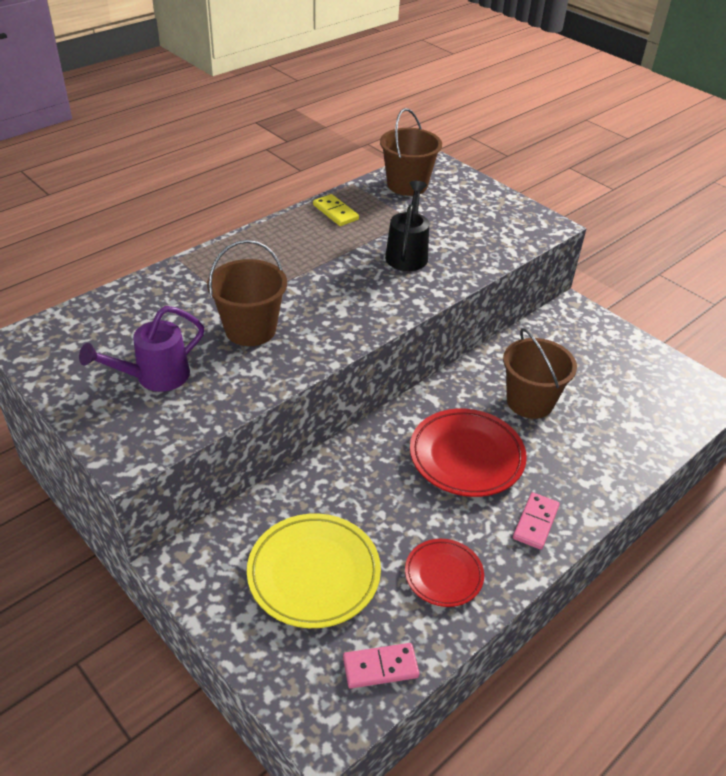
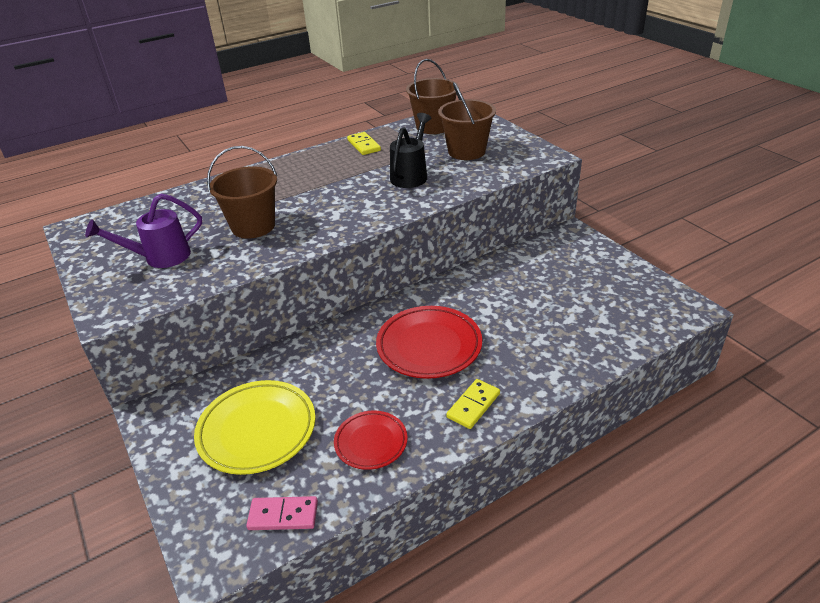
camera: 15 degrees right, 5 degrees down
(530, 401) = (504, 305): brown bucket -> brown bucket (466, 151)
(535, 522) = (473, 405): pink domino -> yellow domino

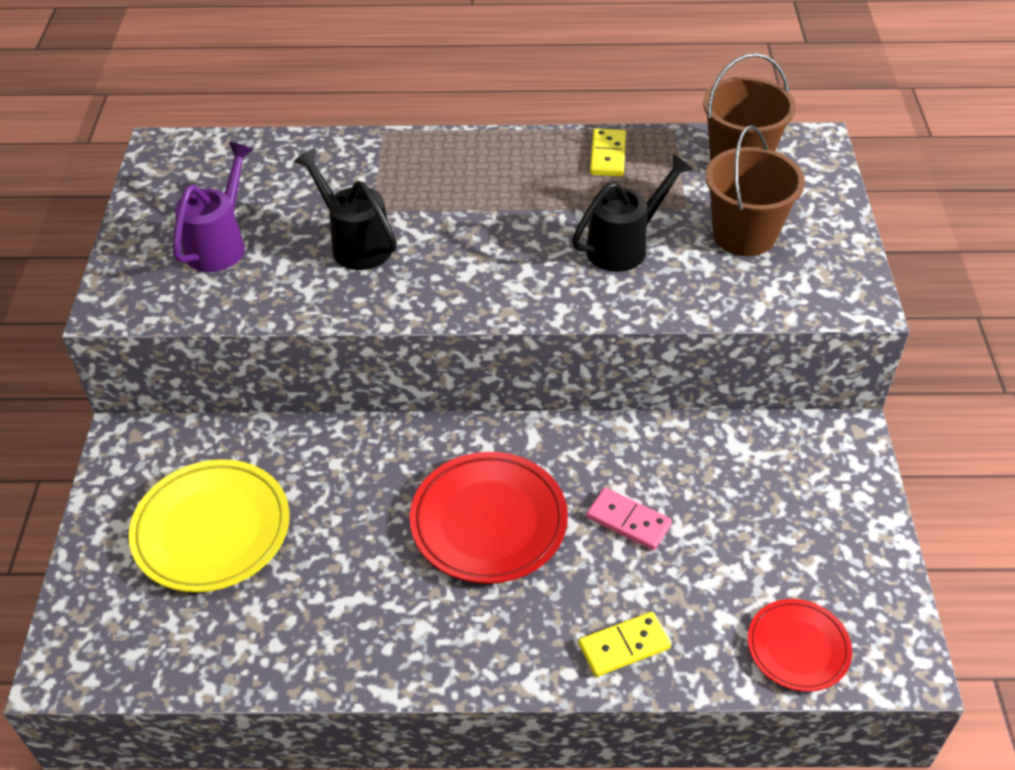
camera: 30 degrees right, 10 degrees up
(160, 257) = (220, 244): purple watering can -> purple watering can turned 105 degrees clockwise
(253, 226) = (355, 244): brown bucket -> black watering can
(283, 515) = (164, 655): pink domino -> pink domino (628, 521)
(371, 442) = (317, 620): red plate -> red plate (798, 648)
(473, 405) = (471, 641): yellow domino -> yellow domino (624, 646)

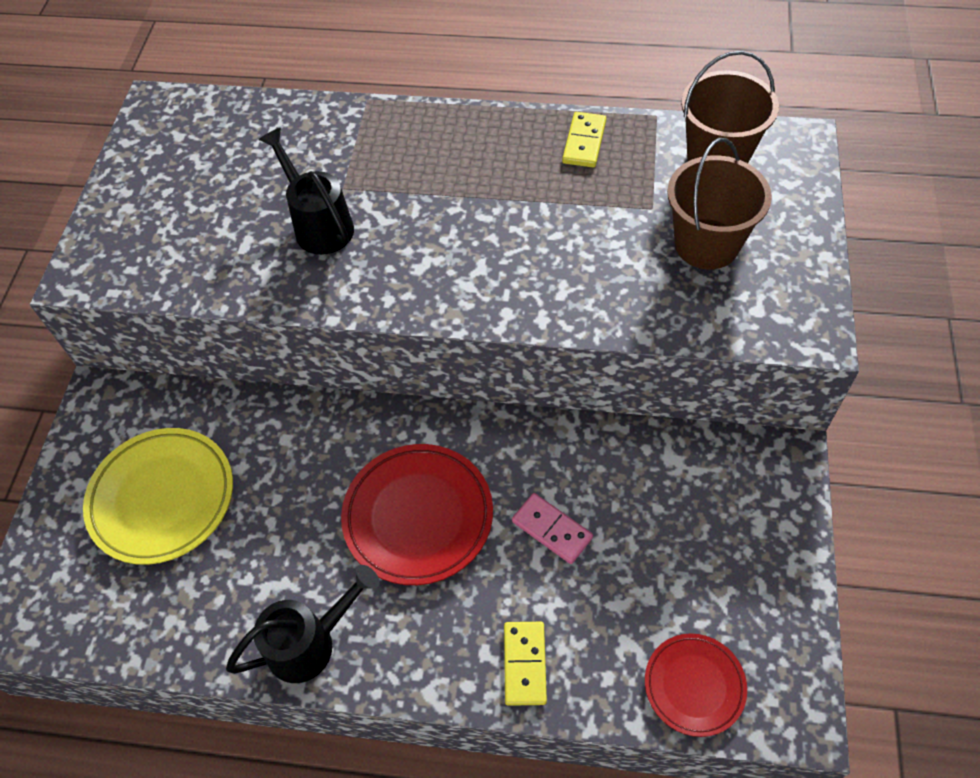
camera: 10 degrees right, 10 degrees up
(220, 244) = (191, 215): purple watering can -> none
(624, 246) = (582, 248): black watering can -> black watering can (310, 643)
(624, 646) = (525, 664): yellow domino -> yellow domino turned 75 degrees counterclockwise

